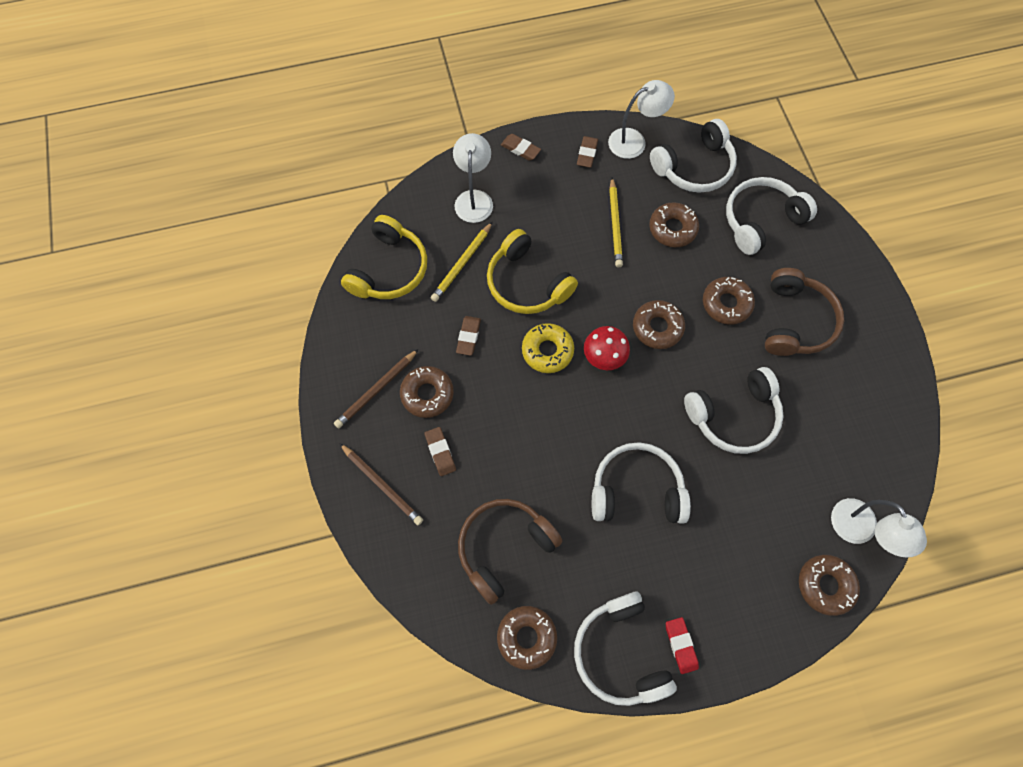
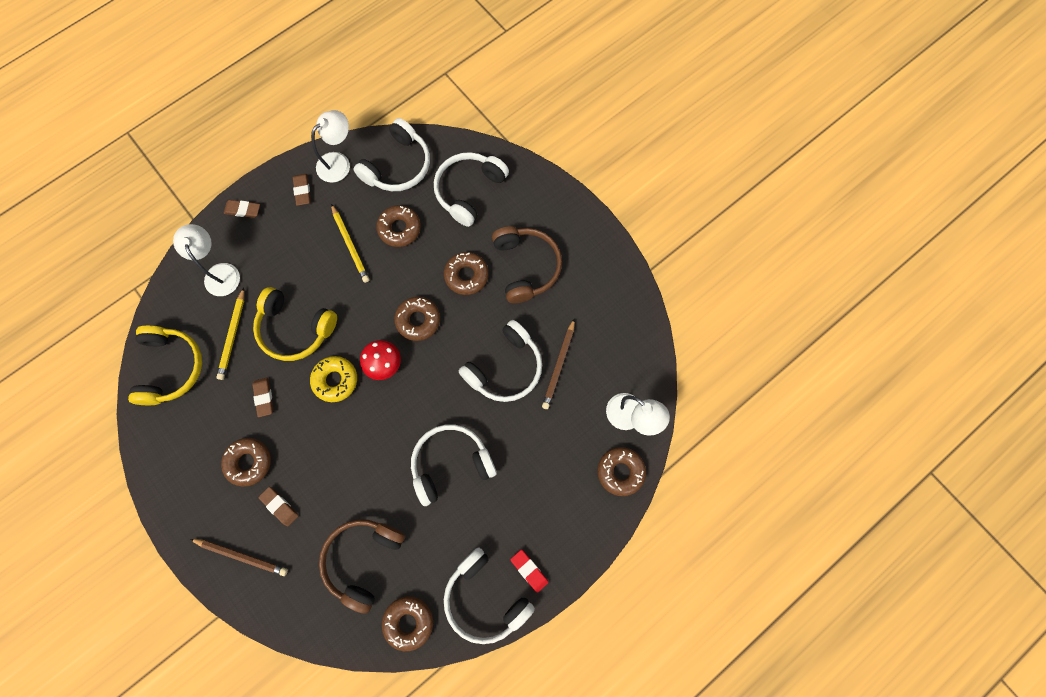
camera: 25 degrees left, 5 degrees up
(376, 390) = (203, 478): brown pencil -> brown pencil (559, 365)

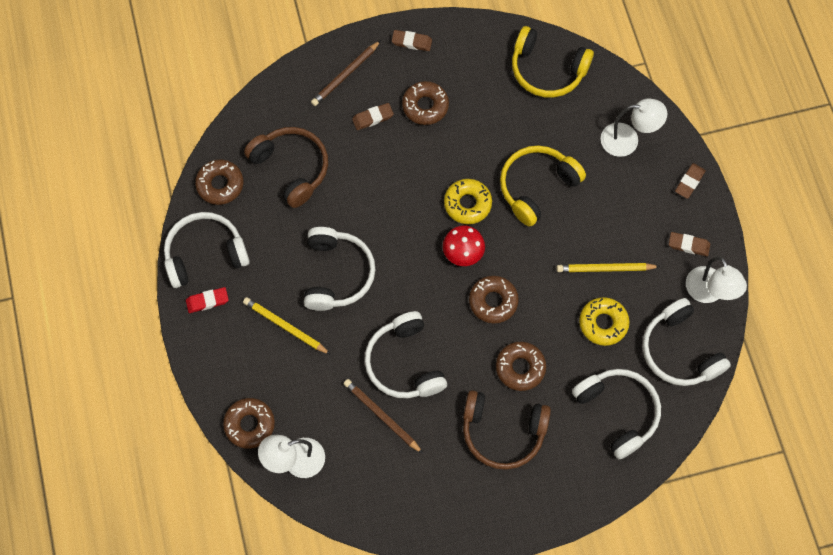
camera: 115 degrees right, 5 degrees down
(233, 335) = (555, 131): yellow pencil -> yellow pencil (285, 326)
(264, 397) = (480, 138): brown eraser -> brown eraser (411, 42)
(399, 228) = (603, 323): brown donut -> yellow donut

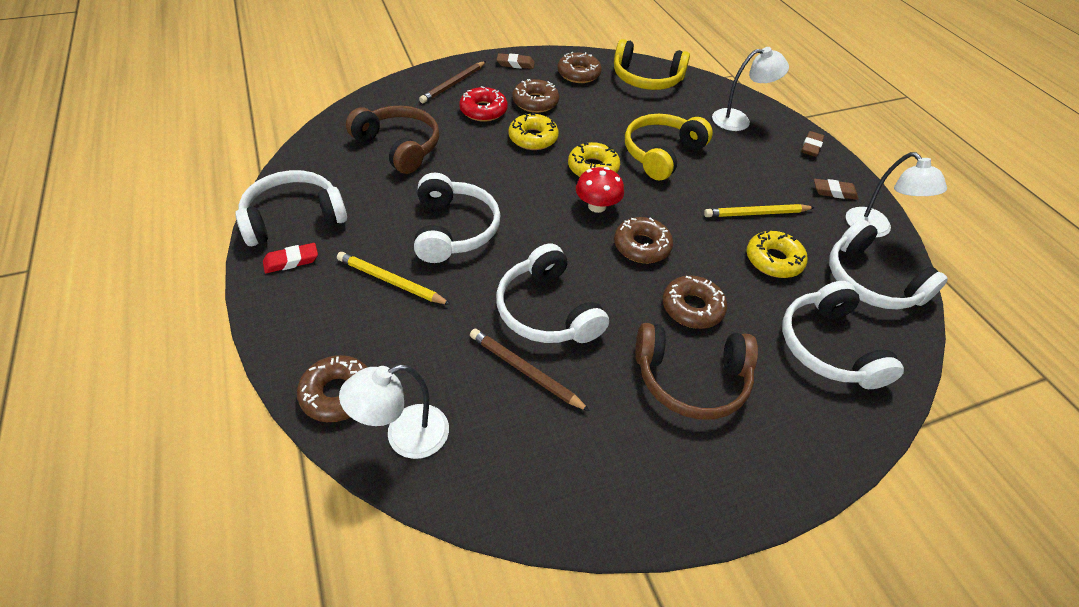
camera: 10 degrees left, 20 degrees down
(220, 185) = (318, 161): brown donut -> brown donut (578, 74)
(373, 118) = (483, 110): brown eraser -> red donut
(416, 160) = (533, 138): none -> yellow donut
(618, 412) = (828, 347): white headphones -> white headphones turned 150 degrees counterclockwise

